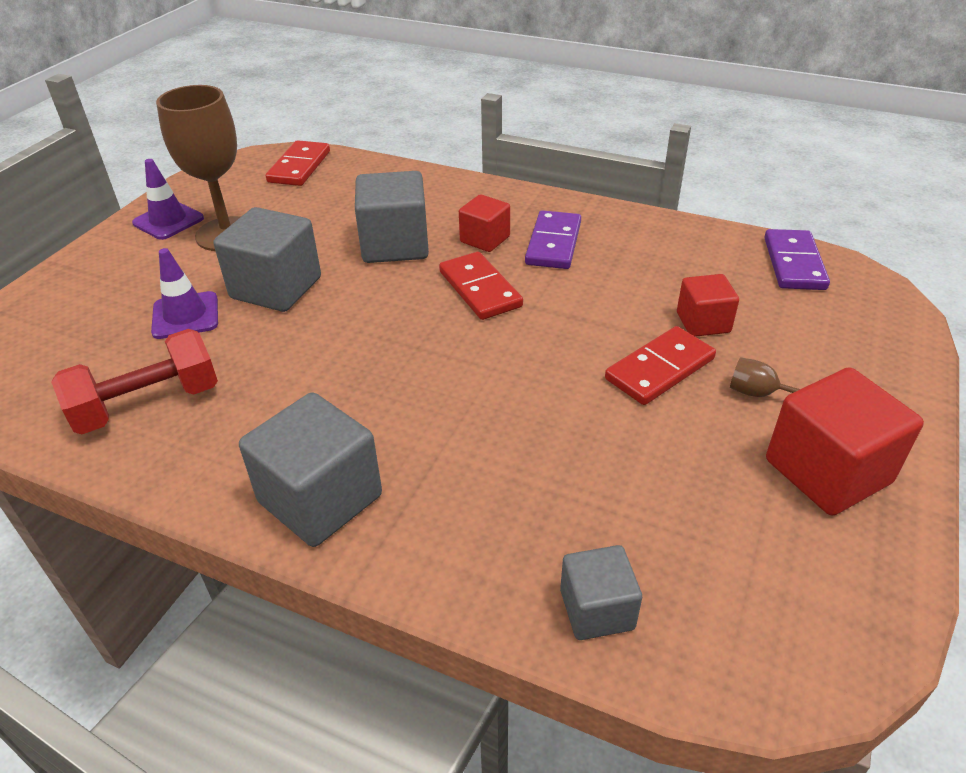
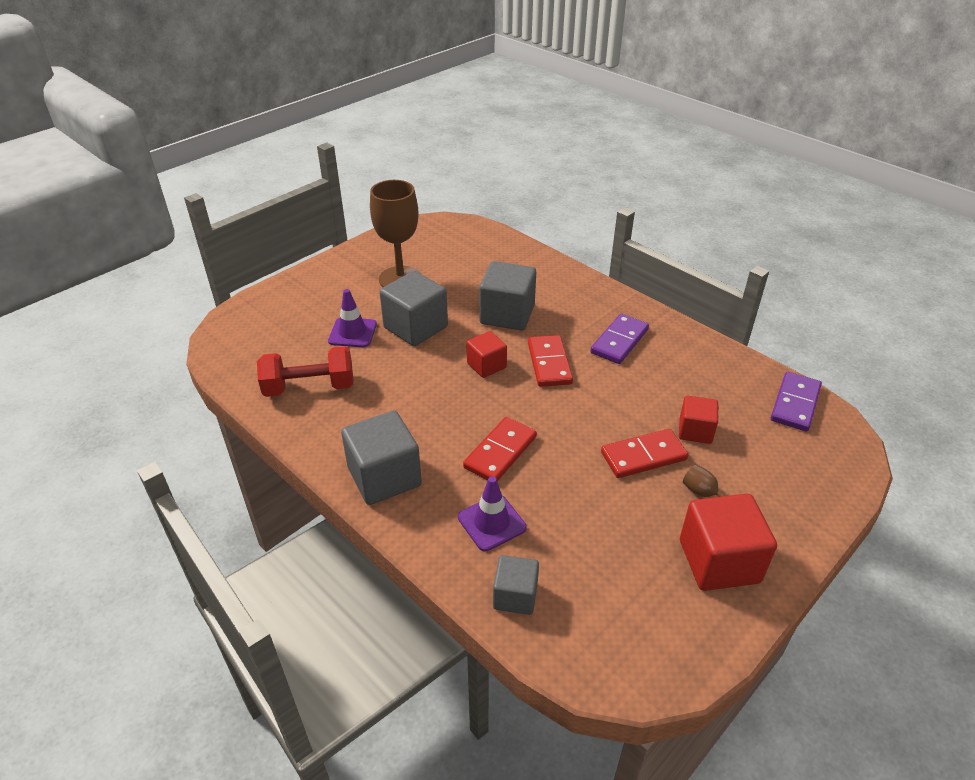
camera: 20 degrees right, 0 degrees up
(168, 221) = (367, 260): purple traffic cone -> purple traffic cone (491, 522)
(299, 167) = (469, 236): red domino -> red domino (500, 452)
(485, 239) = (571, 326): red cube -> red cube (486, 365)

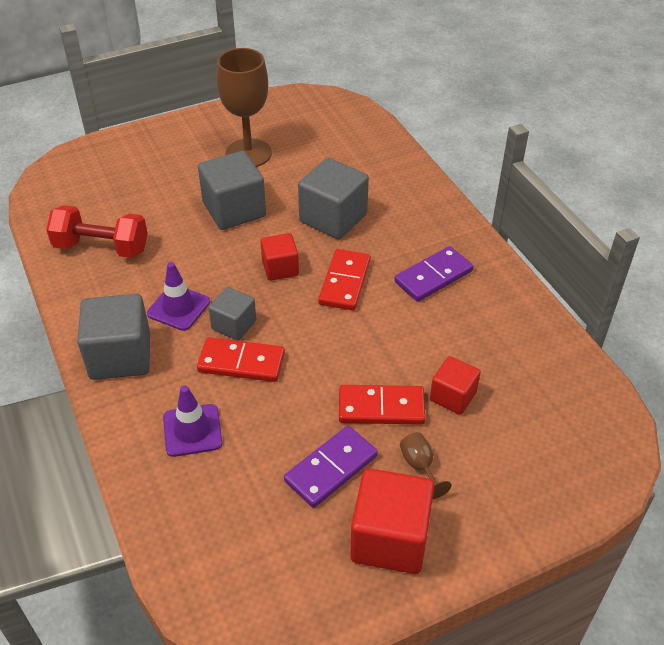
camera: 20 degrees right, 5 degrees up
(352, 333) = (171, 201): purple traffic cone -> purple traffic cone (178, 308)
(500, 452) = (241, 363): red domino -> red domino turned 45 degrees clockwise
(515, 596) = (173, 508): grey cube -> grey cube (234, 325)
(795, 404) = (584, 397): purple domino -> purple domino (331, 468)

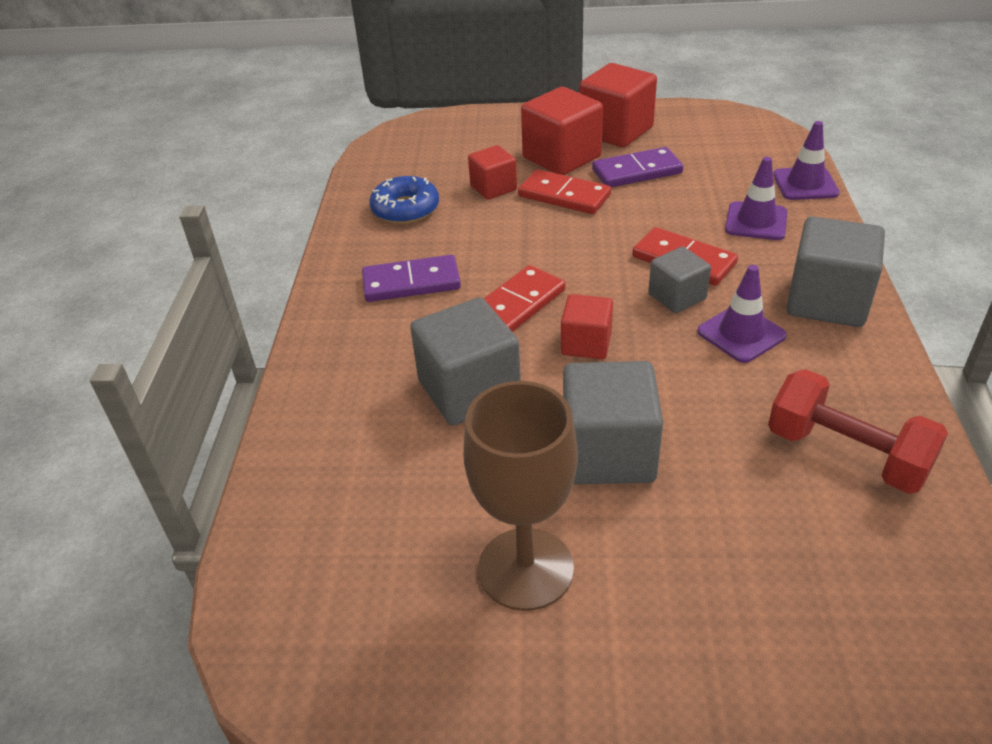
camera: 150 degrees left, 5 degrees down
(154, 506) = (805, 184): none -> purple traffic cone
(420, 466) = (561, 157): brown goblet -> red cube
(506, 344) = (405, 209): none -> blue donut

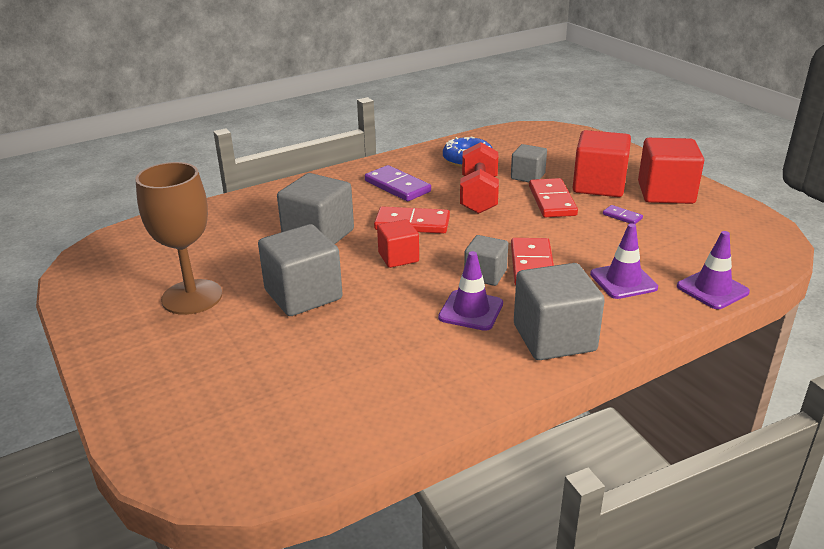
camera: 55 degrees right, 10 degrees down
(493, 188) = (527, 176): red cube -> grey cube
(637, 171) = (622, 216): purple domino -> purple domino, size x0.50
(846, 454) = (379, 386): red dumbbell -> red dumbbell (479, 195)

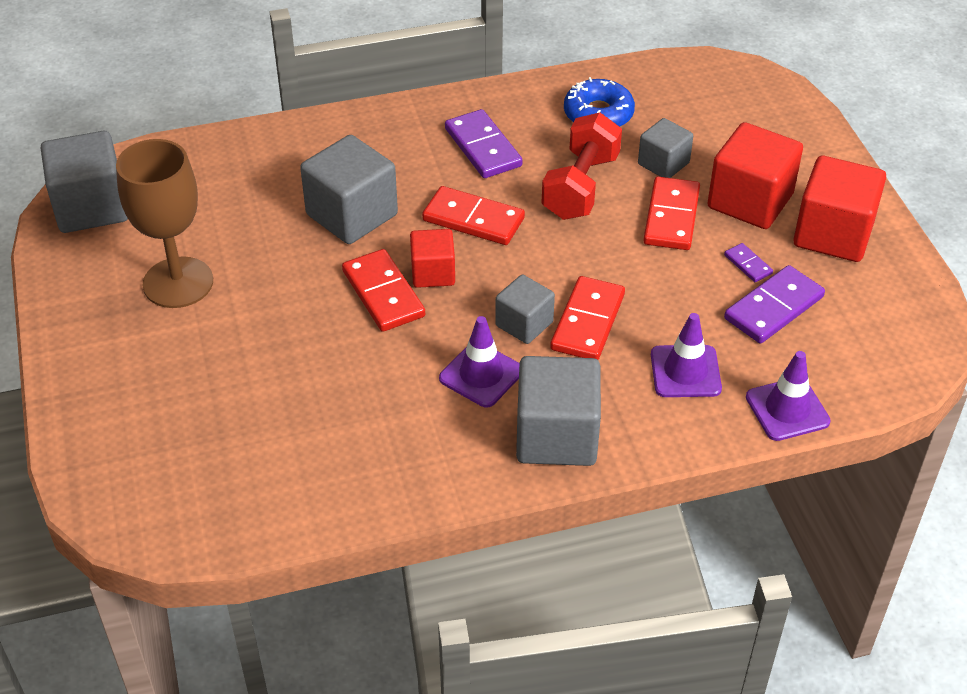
camera: 15 degrees right, 15 degrees up
(303, 295) = (301, 307): grey cube -> grey cube (91, 207)
(365, 276) = (383, 294): none -> red domino
(657, 236) = (774, 308): none -> purple domino

